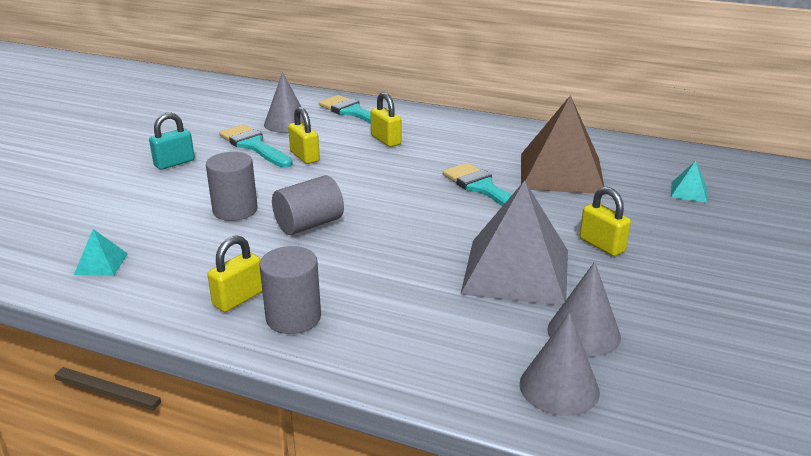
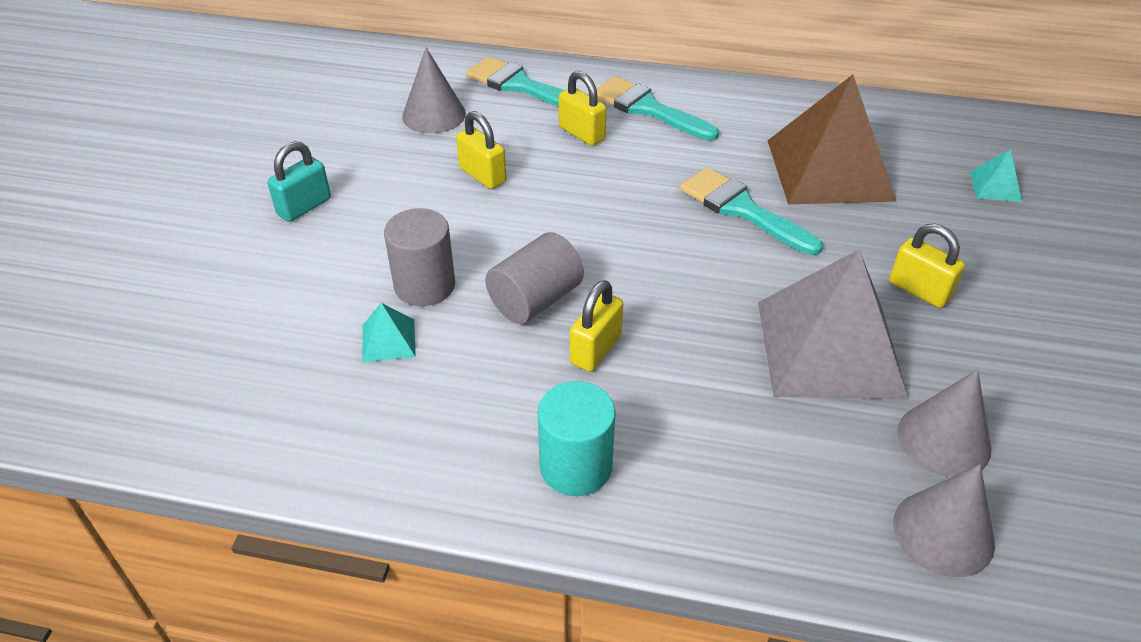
camera: 10 degrees left, 15 degrees up
(101, 264) = (277, 407): turquoise pyramid -> turquoise pyramid (388, 340)
(238, 298) = (491, 444): yellow padlock -> yellow padlock (595, 349)
(254, 145) = (404, 162): turquoise brush -> turquoise brush (647, 108)
(293, 317) = (576, 466): grey cylinder -> turquoise cylinder

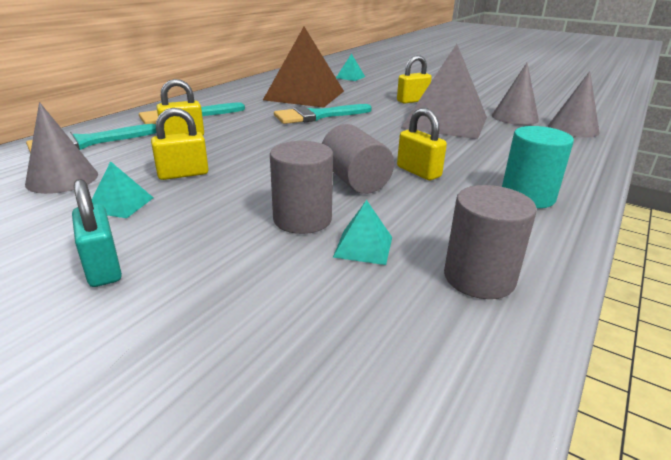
camera: 70 degrees left, 15 degrees down
(361, 432) = (479, 278): none -> grey cylinder
(402, 168) = (120, 204): none -> turquoise pyramid

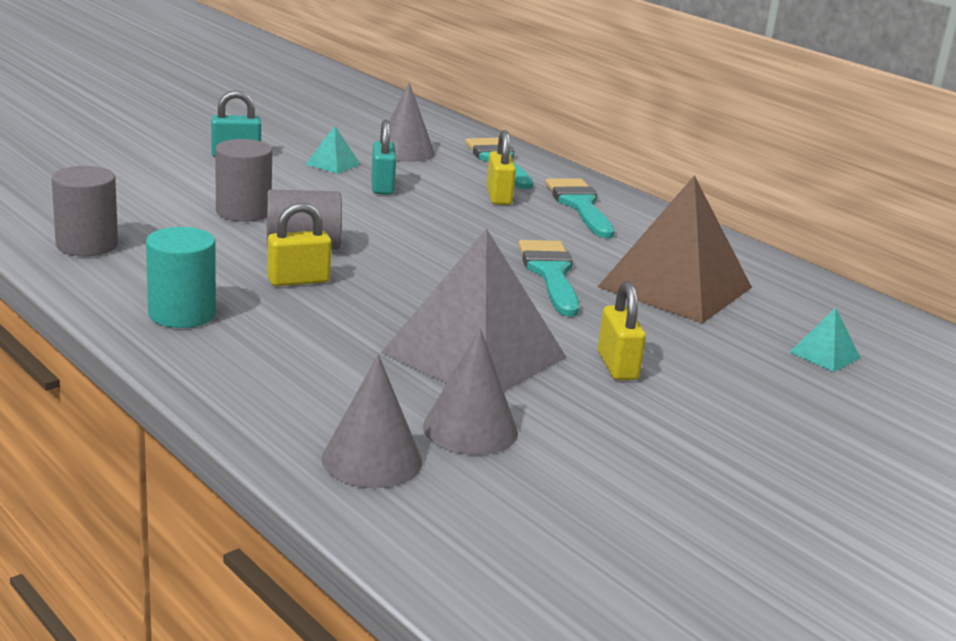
camera: 105 degrees right, 5 degrees down
(183, 174) = (382, 186): yellow padlock -> turquoise padlock
(363, 247) = (175, 221): turquoise pyramid -> none

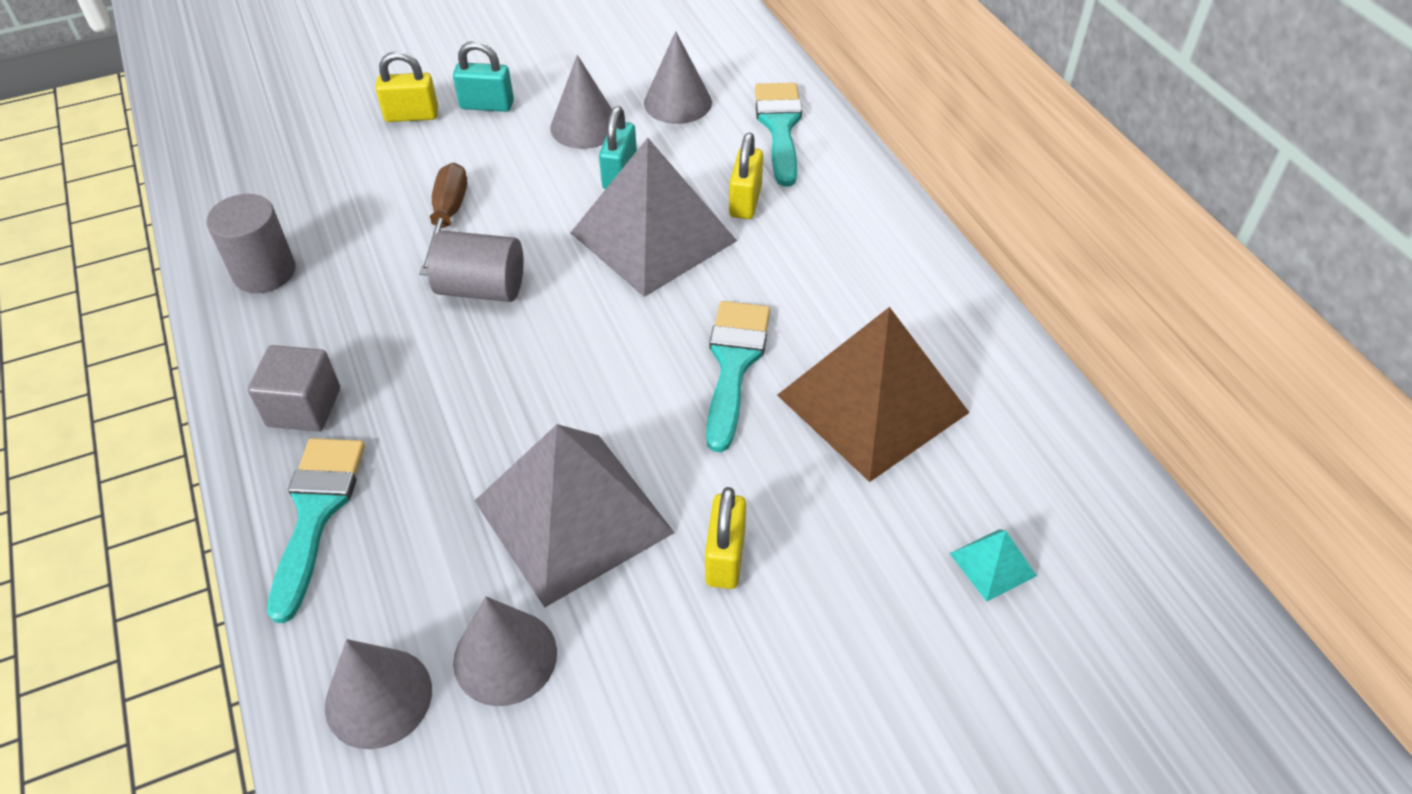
camera: 20 degrees right, 25 degrees up
(182, 314) = (304, 407): turquoise cylinder -> grey cube
(243, 212) = (447, 218): grey cylinder -> brown screwdriver
(298, 280) = (448, 355): yellow padlock -> yellow padlock (412, 115)
(333, 164) = (585, 126): turquoise pyramid -> grey cone
(434, 215) = (653, 236): none -> grey pyramid
(579, 205) = (835, 224): turquoise brush -> turquoise brush (316, 512)

